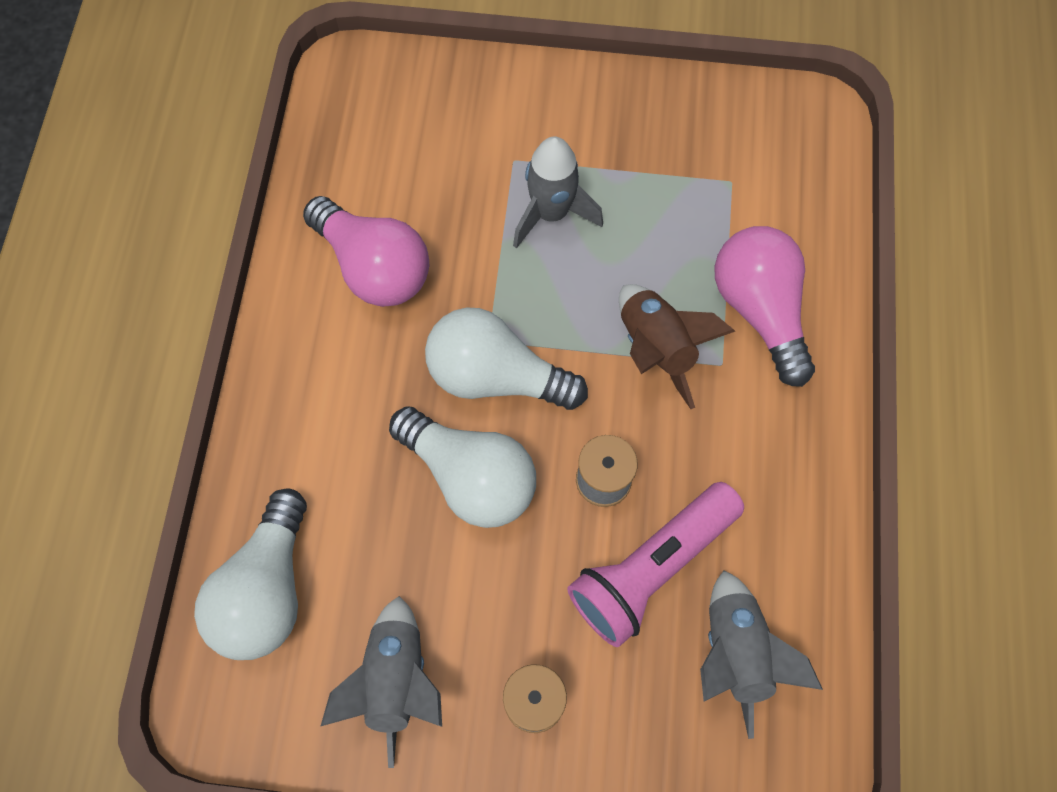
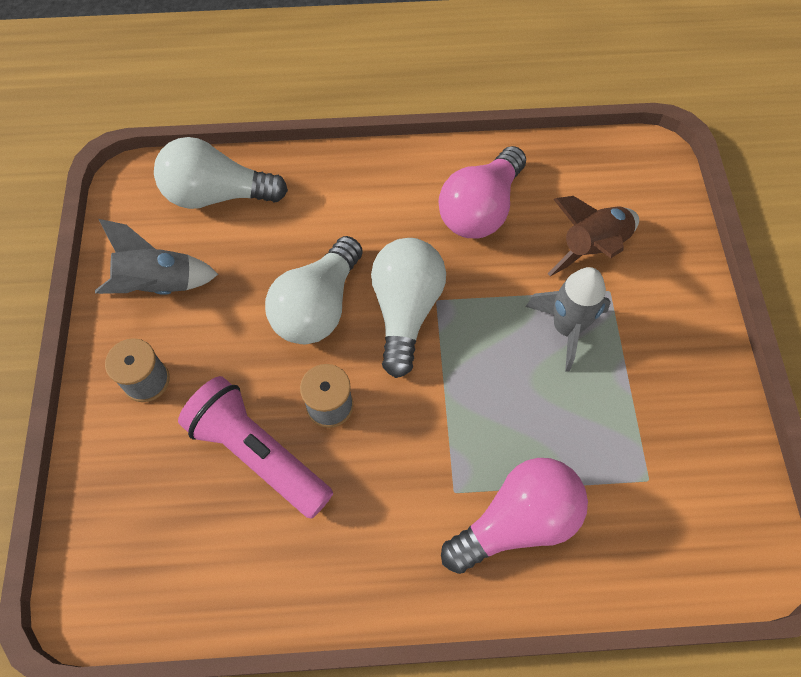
camera: 80 degrees right, 5 degrees down
(656, 348) = (458, 432): brown rocket -> brown rocket (592, 248)
(735, 653) = (192, 532): grey rocket -> none

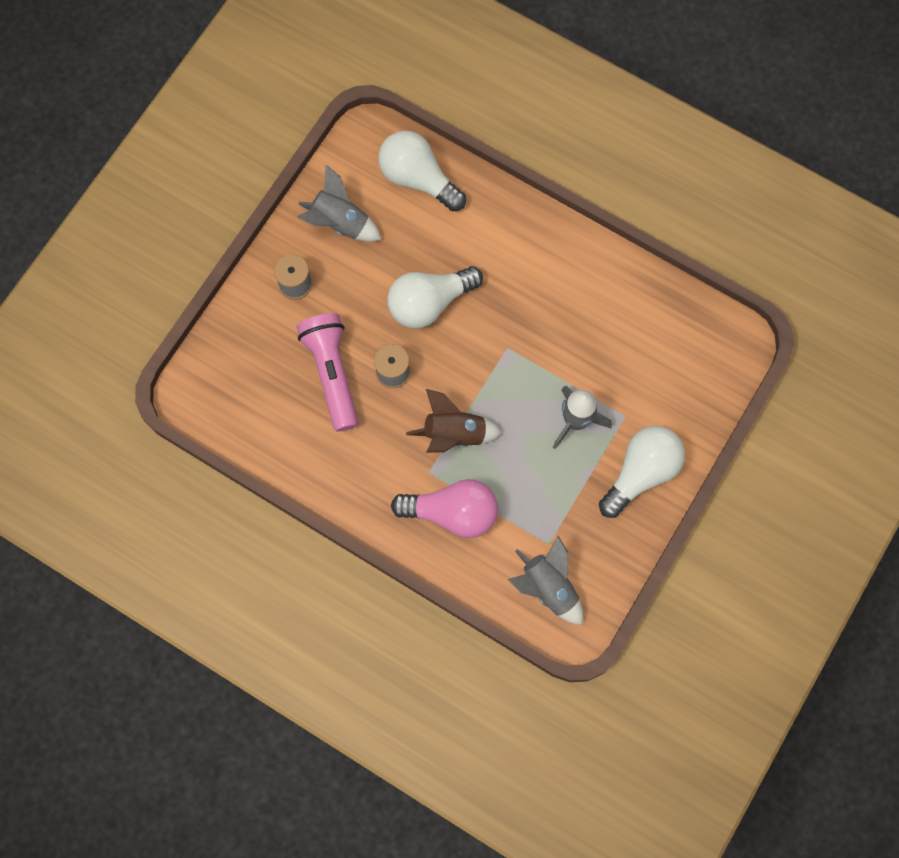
camera: 35 degrees right, 10 degrees up
(405, 310) = (482, 342): white light bulb -> white light bulb (641, 472)
(480, 209) = (585, 303): pink light bulb -> none
(592, 248) = (638, 380): brown rocket -> brown rocket (454, 434)
(691, 532) = (548, 587): none -> grey rocket

